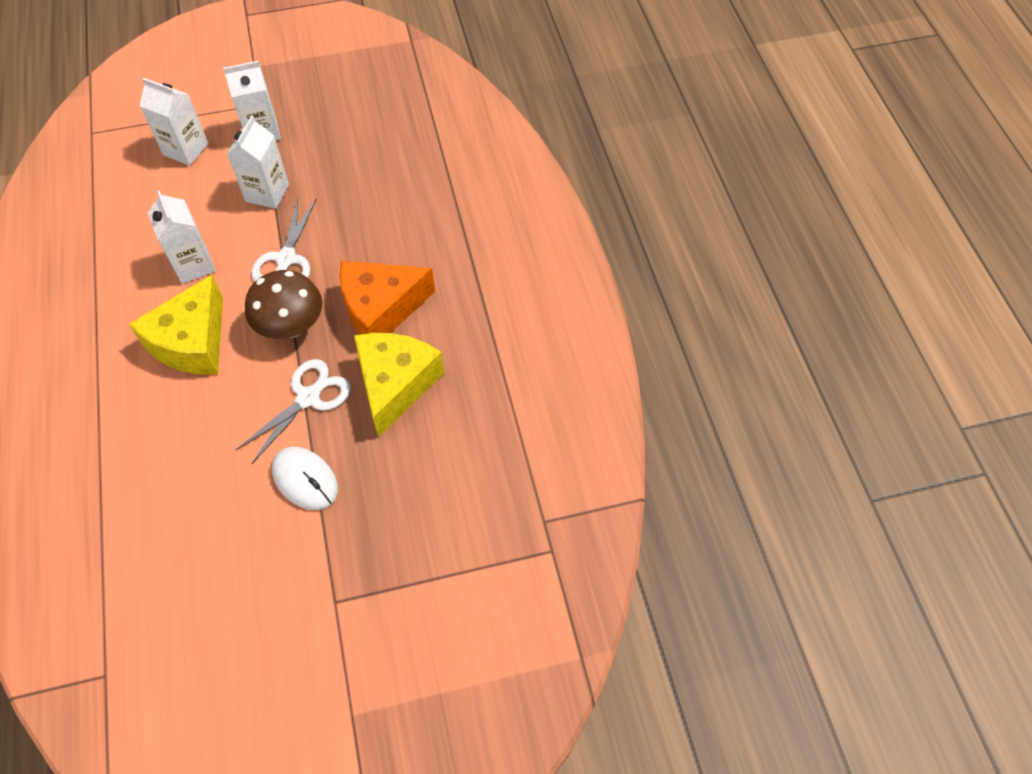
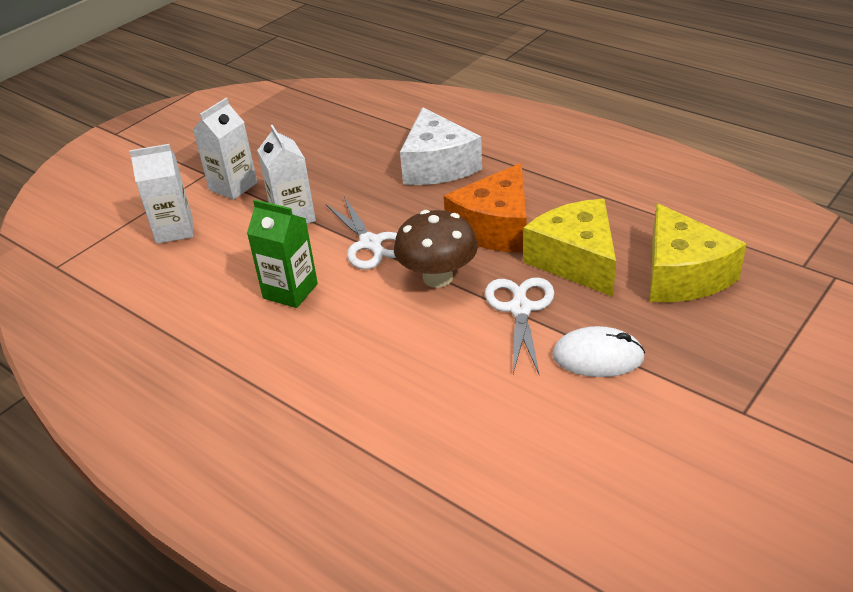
camera: 35 degrees left, 20 degrees down
(192, 342) = (364, 337): yellow cheese -> yellow cheese (682, 275)
(194, 265) = (290, 291): white carton -> green carton
(416, 213) = (437, 165): none -> white cheese

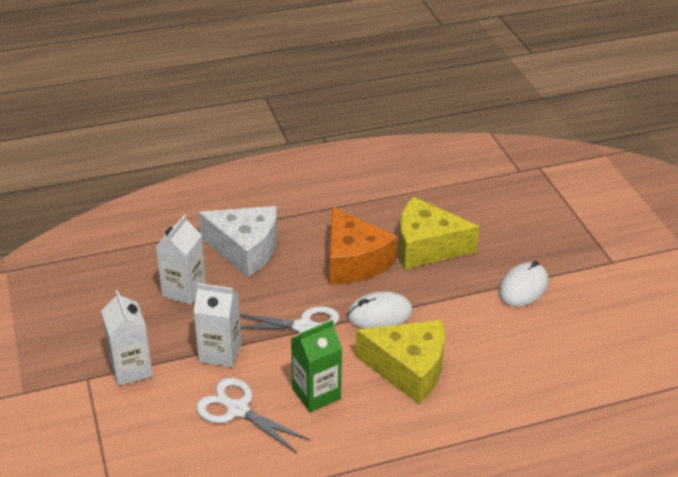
camera: 60 degrees left, 0 degrees up
(174, 230) = (154, 430): white carton -> white carton (184, 290)
(437, 277) = (379, 314): brown mushroom -> white mouse
(520, 309) = (449, 294): white scissors -> white scissors (238, 410)
(682, 275) = (484, 215): yellow cheese -> yellow cheese (408, 369)

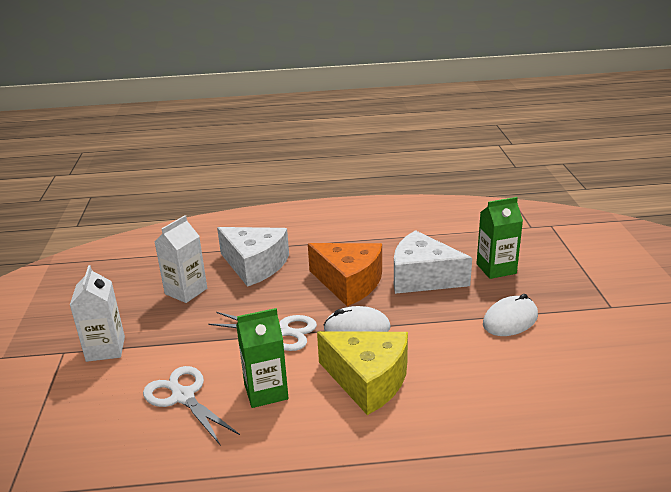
camera: 15 degrees right, 10 degrees down
(220, 352) = (192, 344): white carton -> none
(354, 261) = (349, 283): orange cheese -> orange cheese turned 45 degrees counterclockwise
(426, 247) = (422, 278): yellow cheese -> white cheese
(496, 228) = (496, 268): none -> green carton

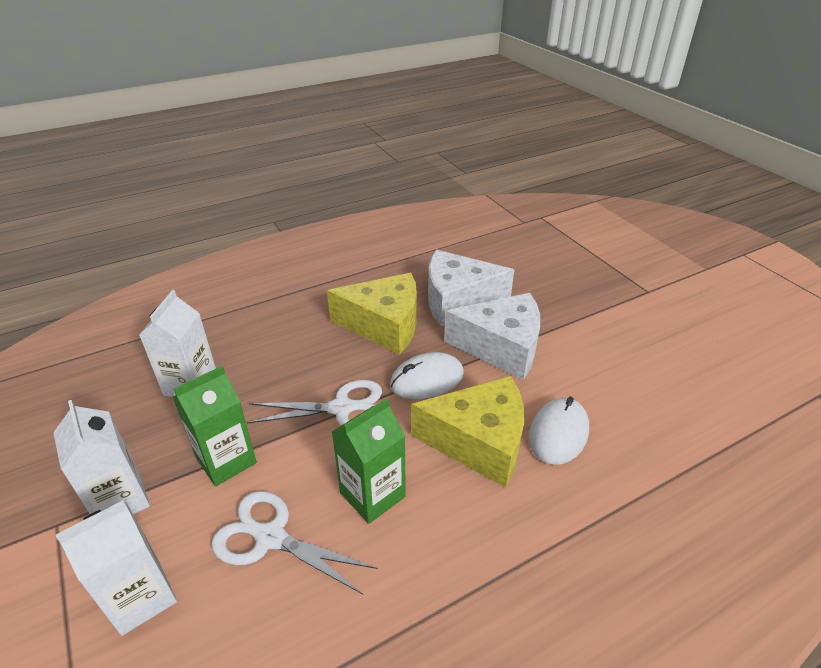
camera: 25 degrees left, 10 degrees up
(89, 405) = (141, 597): none -> white carton
(255, 265) = (261, 328): white cheese -> white cheese (501, 347)
(349, 283) = (384, 325): orange cheese -> yellow cheese
(496, 268) = (522, 274): green carton -> green carton (226, 460)
(510, 320) = (572, 328): white mouse -> white mouse (558, 433)

